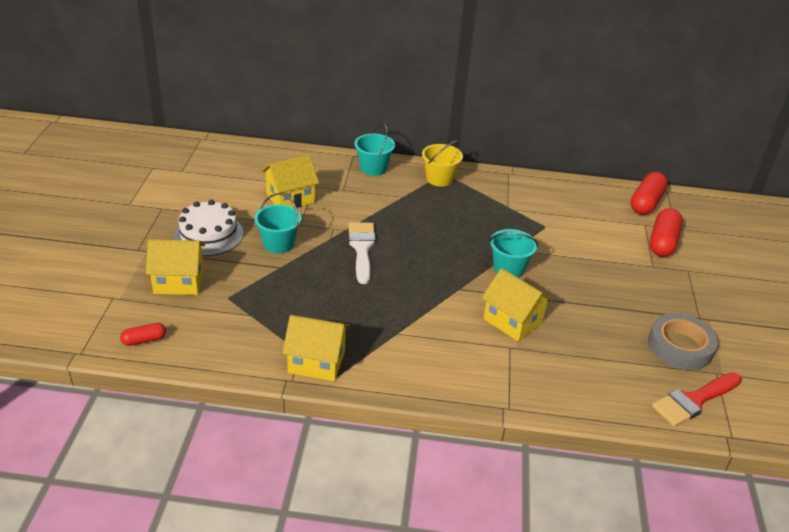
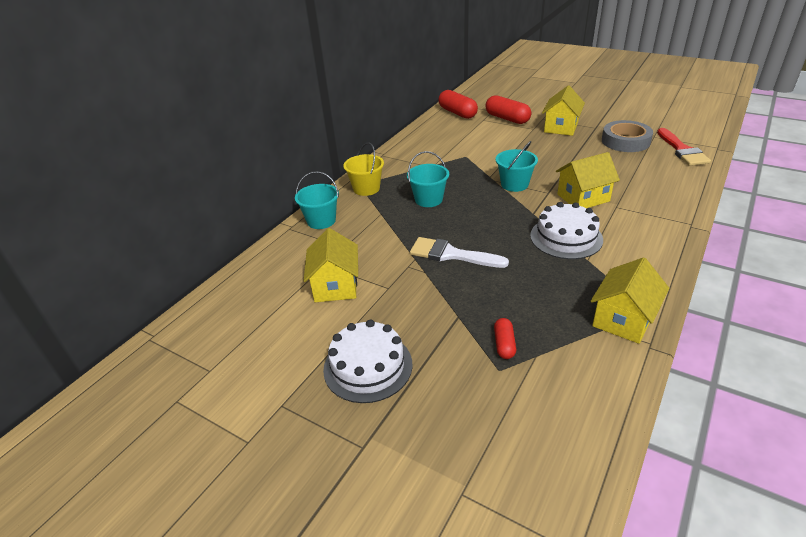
camera: 60 degrees left, 0 degrees up
(144, 340) = (563, 468): red capsule -> red capsule (504, 344)
(179, 281) = (452, 411): yellow house -> yellow house (561, 127)
(278, 244) = (415, 310): turquoise bucket -> turquoise bucket (428, 199)
(428, 315) = (566, 237): none -> white cake

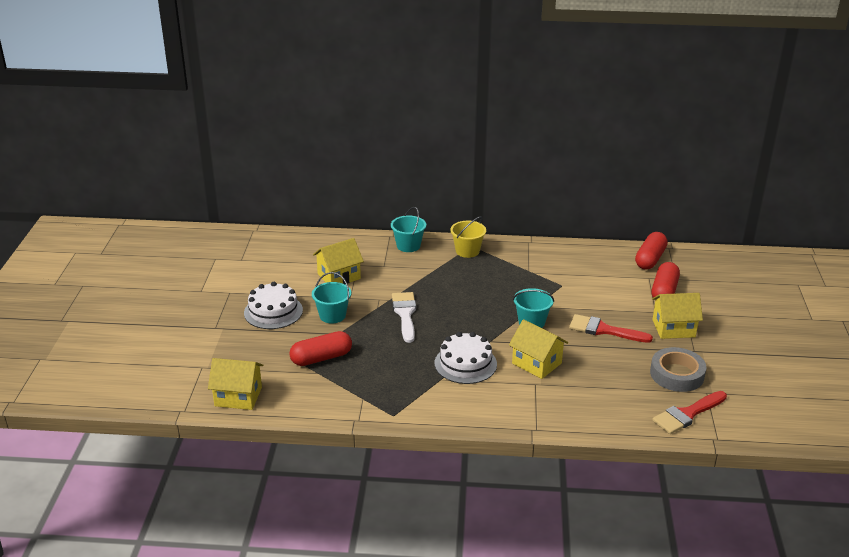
camera: 60 degrees right, 5 degrees down
(428, 199) = (473, 285): turquoise bucket -> turquoise bucket (332, 315)
(504, 344) = (321, 358): red capsule -> red capsule, size x1.84
(547, 155) = (604, 330): none -> red brush
(623, 319) = (377, 405): yellow house -> yellow house (238, 396)

